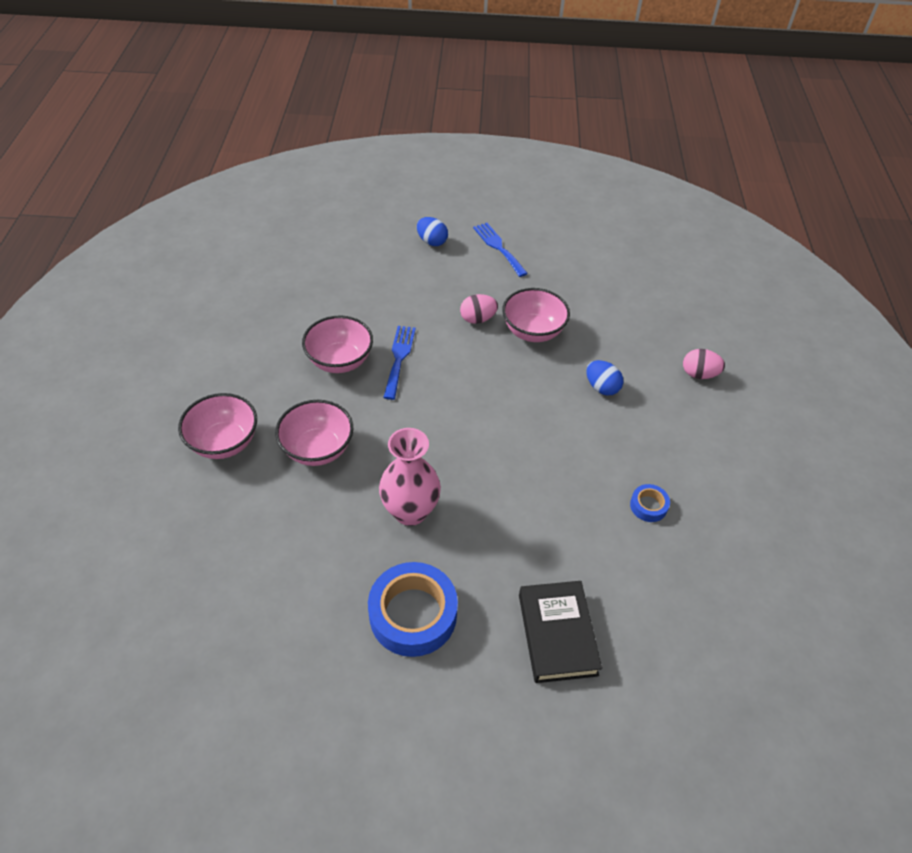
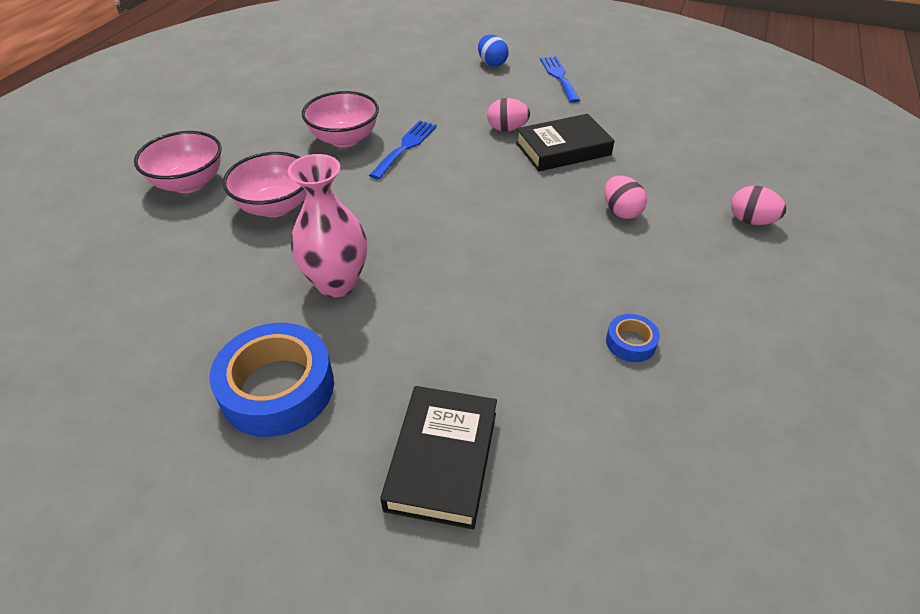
camera: 20 degrees right, 5 degrees down
(533, 331) = (563, 149): pink bowl -> black book
(601, 387) = (621, 211): blue egg -> pink egg

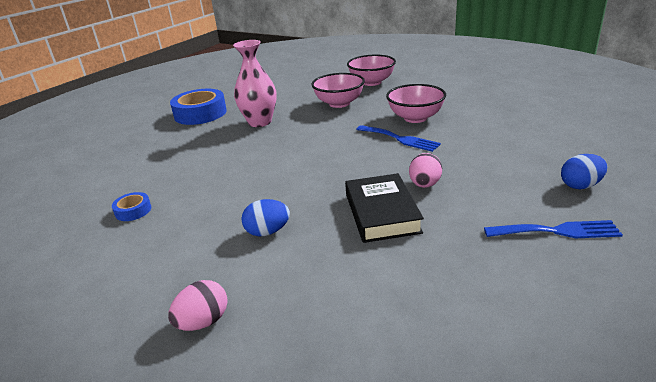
camera: 105 degrees right, 15 degrees down
(442, 460) = (124, 148): black book -> none
(621, 211) = (267, 232): pink egg -> blue egg

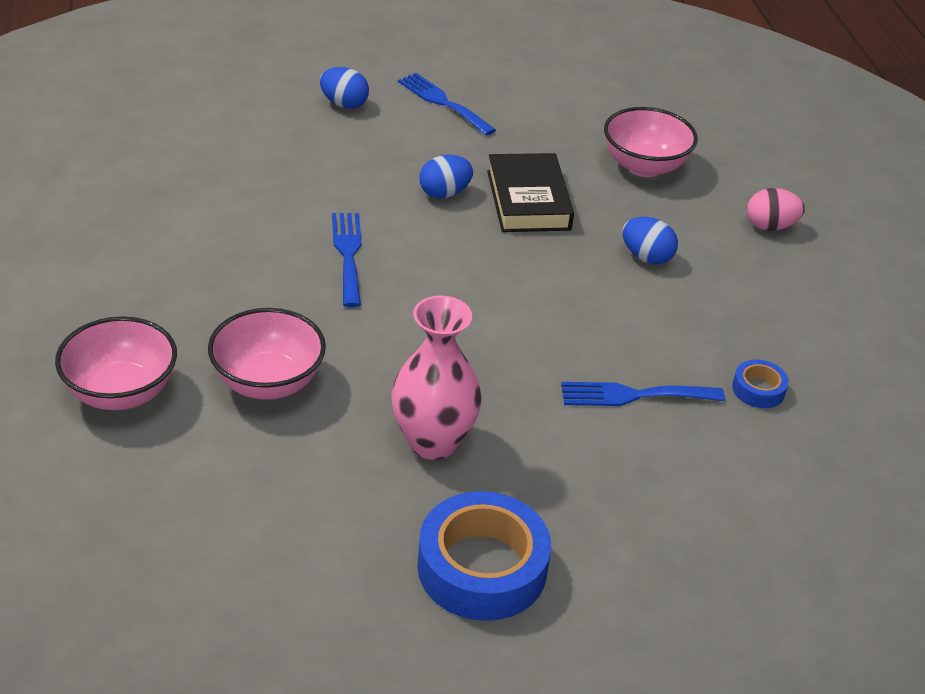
camera: 140 degrees left, 10 degrees up
(198, 173) = (634, 395): none -> blue fork
(382, 213) = (528, 200): black book -> black book turned 45 degrees counterclockwise
(415, 118) = (261, 267): pink bowl -> pink bowl (644, 166)
(424, 185) = (444, 193): pink egg -> blue egg

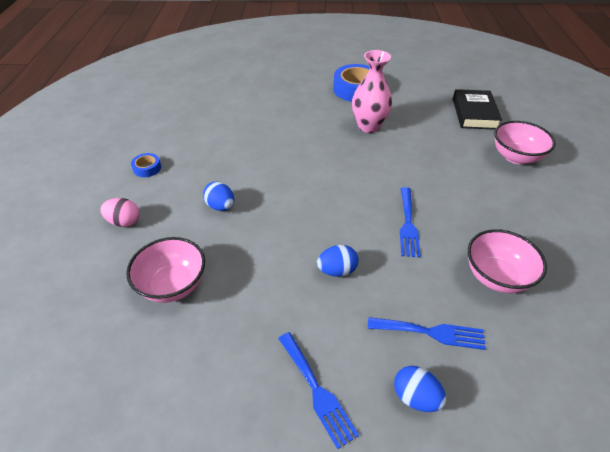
camera: 165 degrees left, 5 degrees up
(268, 382) = (445, 155): pink bowl -> pink bowl (496, 276)
(528, 200) = (278, 258): black book -> black book (474, 113)
(634, 395) = (271, 136): blue fork -> blue fork (431, 332)
(758, 389) = (211, 134): blue tape -> blue tape (147, 168)

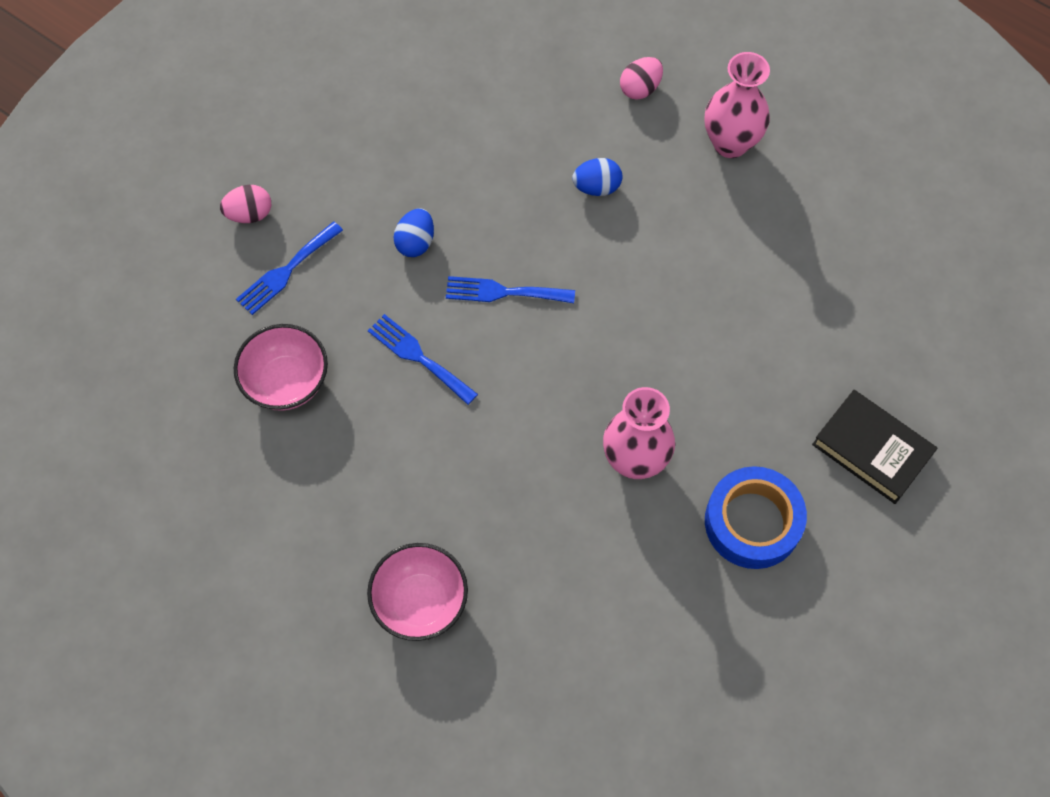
camera: 125 degrees right, 20 degrees up
(147, 168) = (730, 143): blue tape -> pink vase
(173, 285) = (511, 98): pink bowl -> none
(317, 391) = (315, 150): blue fork -> blue fork (503, 292)
(415, 397) = (249, 214): blue egg -> pink egg
(474, 113) = (554, 650): black book -> black book (871, 450)

